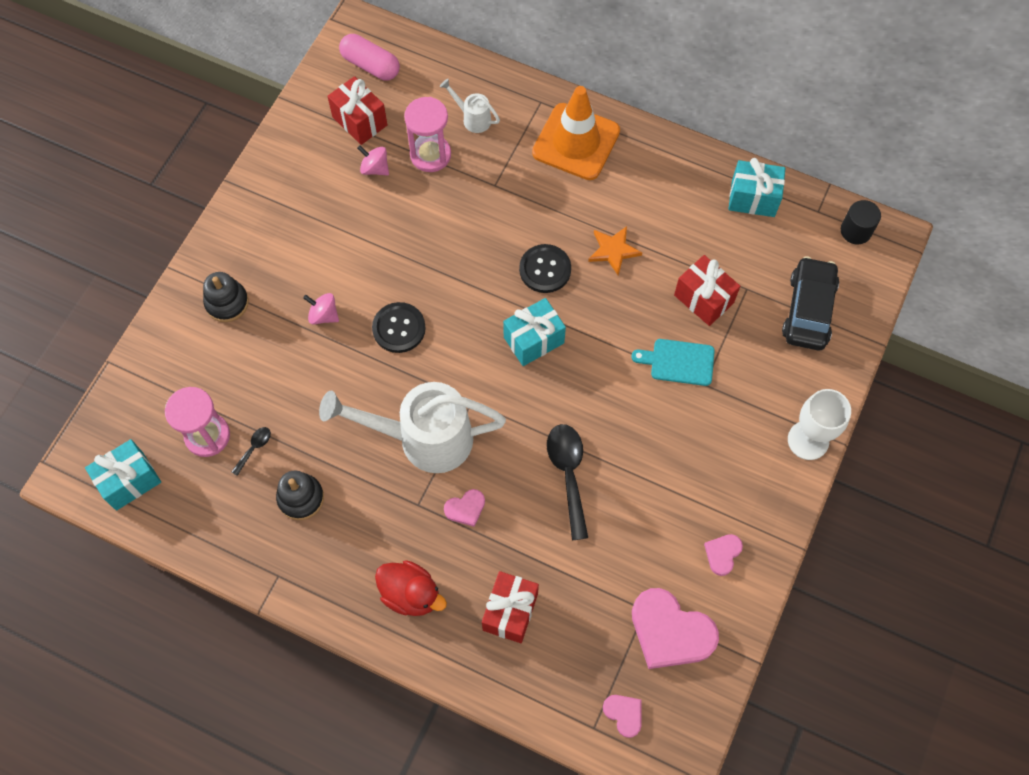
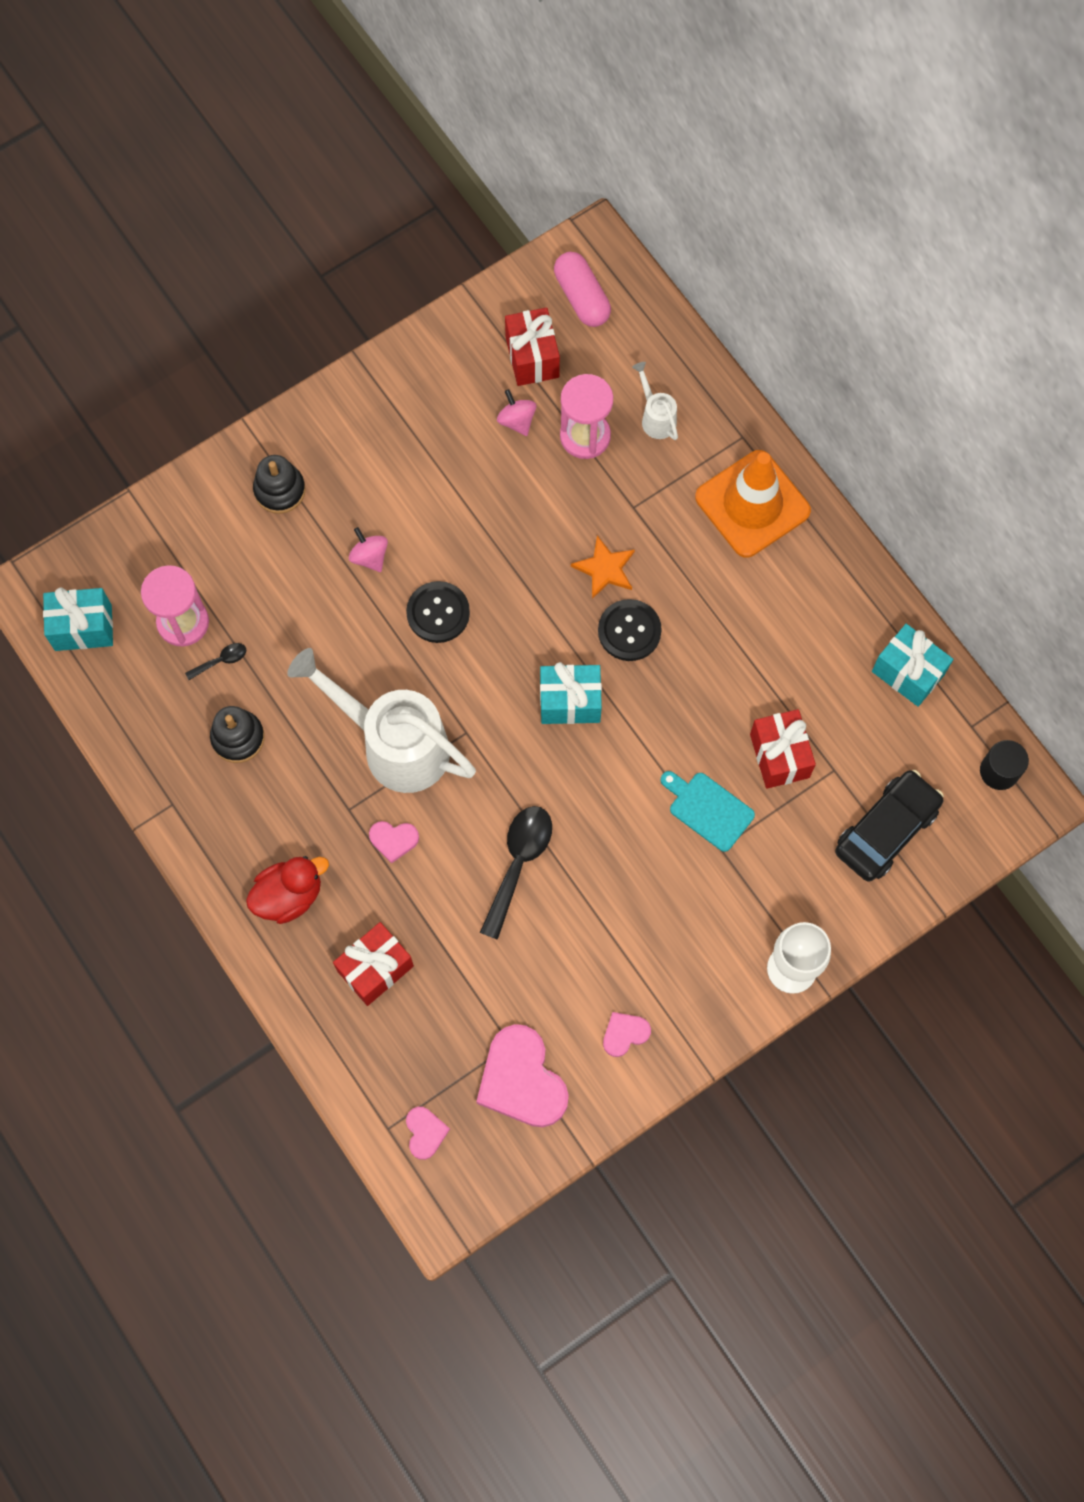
camera: 30 degrees right, 5 degrees up
(411, 594) = (289, 895): red duck -> red duck turned 90 degrees counterclockwise
(613, 250) = (716, 649): orange star -> orange star (605, 569)

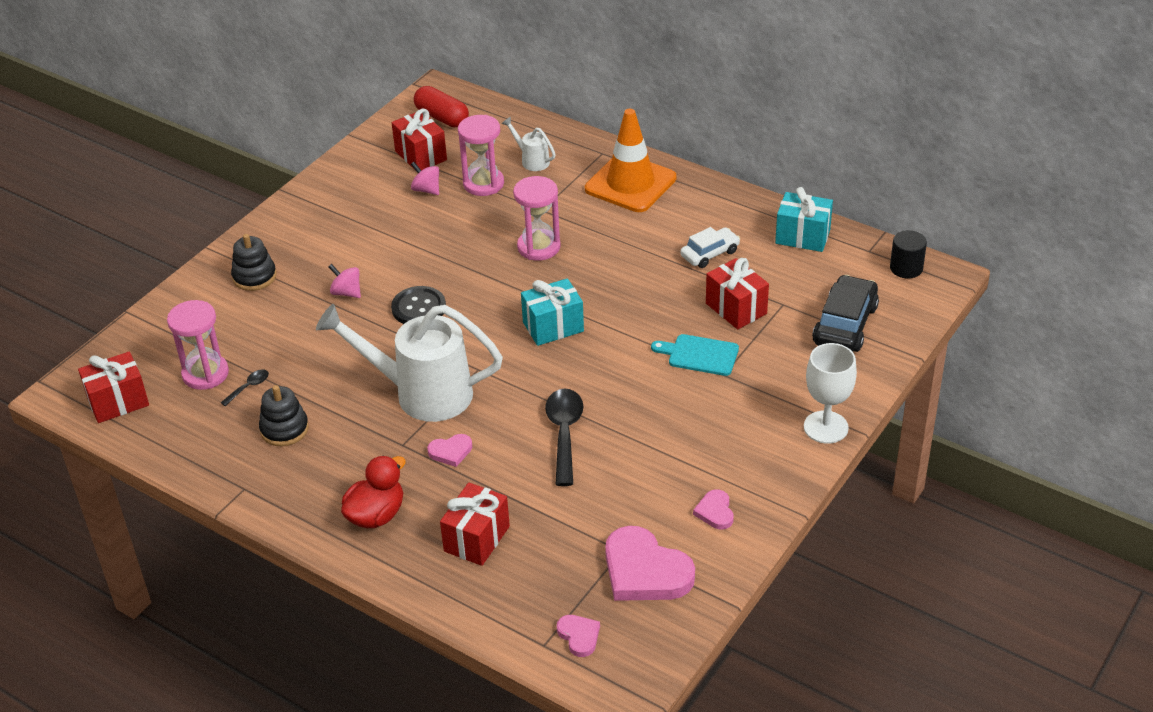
camera: 20 degrees left, 30 degrees down
(83, 627) = (118, 402): turquoise gift -> red gift
(581, 297) = (442, 117): pink capsule -> red capsule
(605, 569) = (539, 247): orange star -> pink hourglass
(624, 1034) = (715, 512): pink heart -> pink heart turned 45 degrees counterclockwise
(629, 631) = (577, 275): black button -> none
(790, 657) = (709, 253): none -> white car

